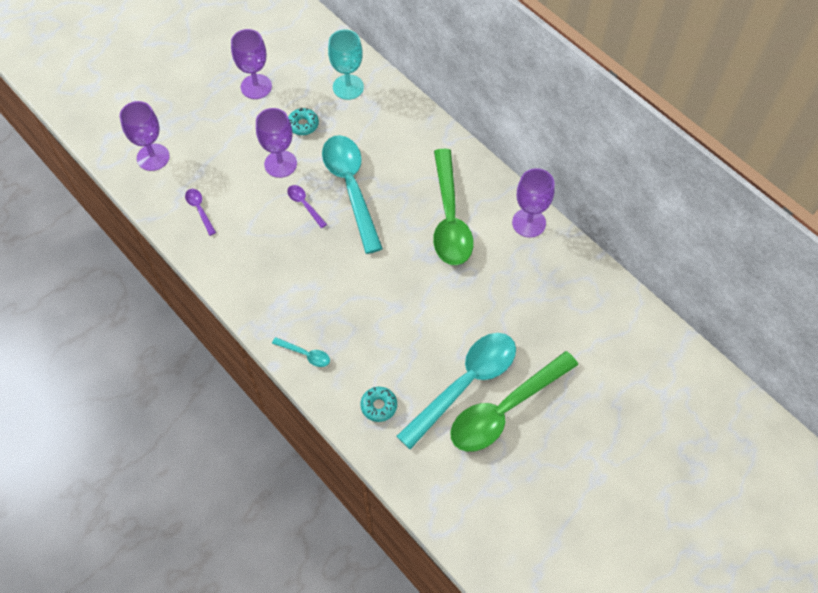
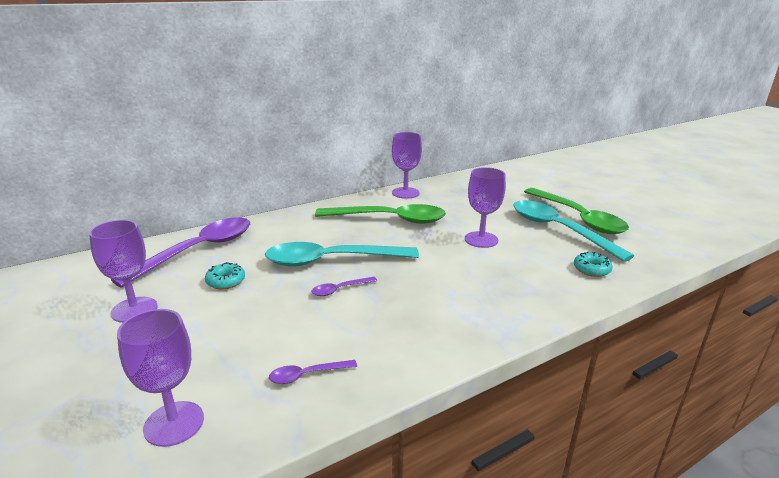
camera: 80 degrees left, 35 degrees down
(280, 164) = (272, 301): purple goblet -> purple goblet (481, 239)
(305, 354) = (539, 305): turquoise spoon -> none
(348, 87) = (198, 251): turquoise goblet -> purple spoon

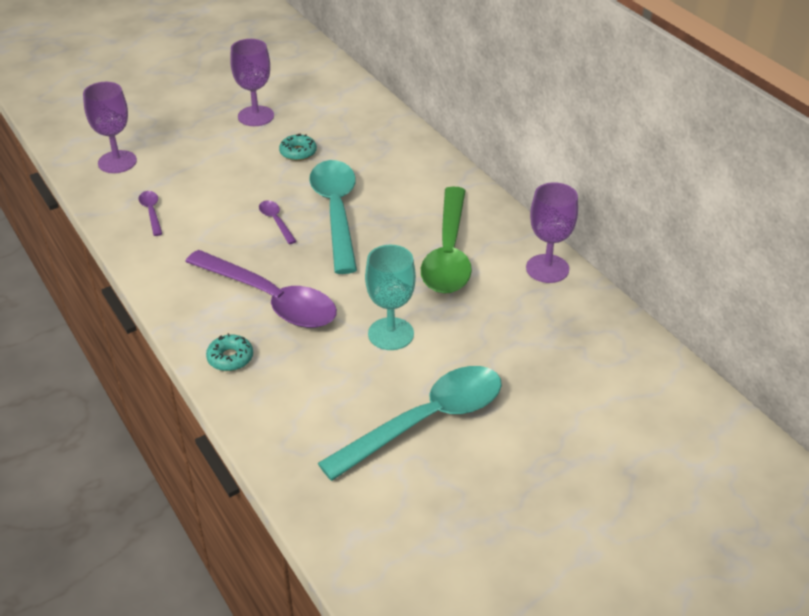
camera: 90 degrees right, 15 degrees up
(198, 251) = (360, 127): purple spoon -> purple spoon (270, 299)
(481, 239) = (391, 334): purple goblet -> turquoise goblet
(578, 218) = (474, 456): green spoon -> none
(591, 269) = (305, 429): turquoise donut -> turquoise donut (230, 358)

